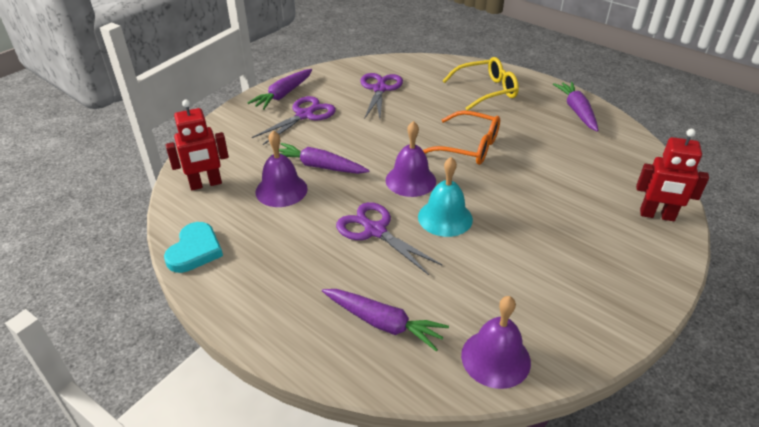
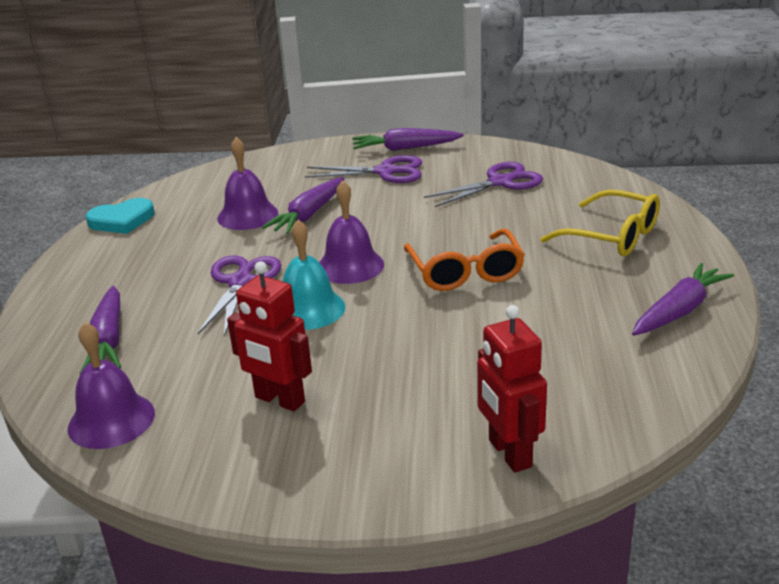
camera: 55 degrees right, 10 degrees down
(206, 184) = (214, 184): red robot -> red robot (279, 400)
(319, 166) = (308, 215): purple carrot -> purple carrot turned 135 degrees counterclockwise

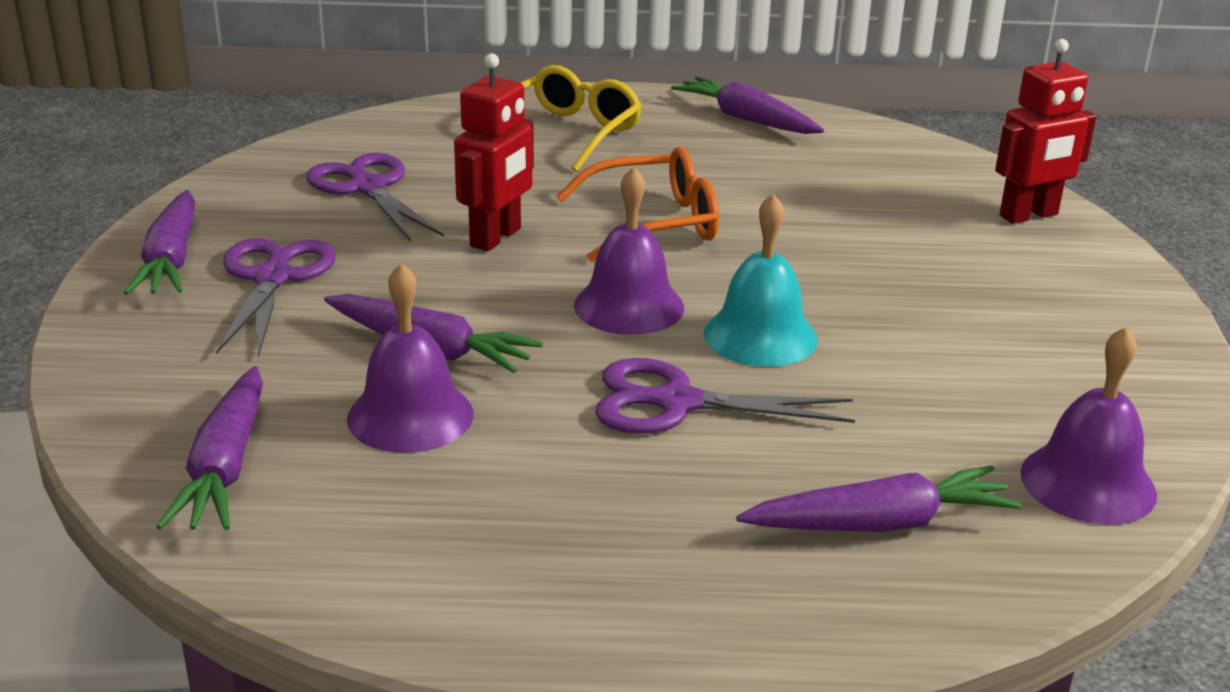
camera: 95 degrees left, 0 degrees up
(122, 220) = (378, 591): turquoise heart -> none
(219, 183) = (225, 467): none -> purple carrot
(279, 400) = (989, 348): red robot -> red robot (496, 238)

